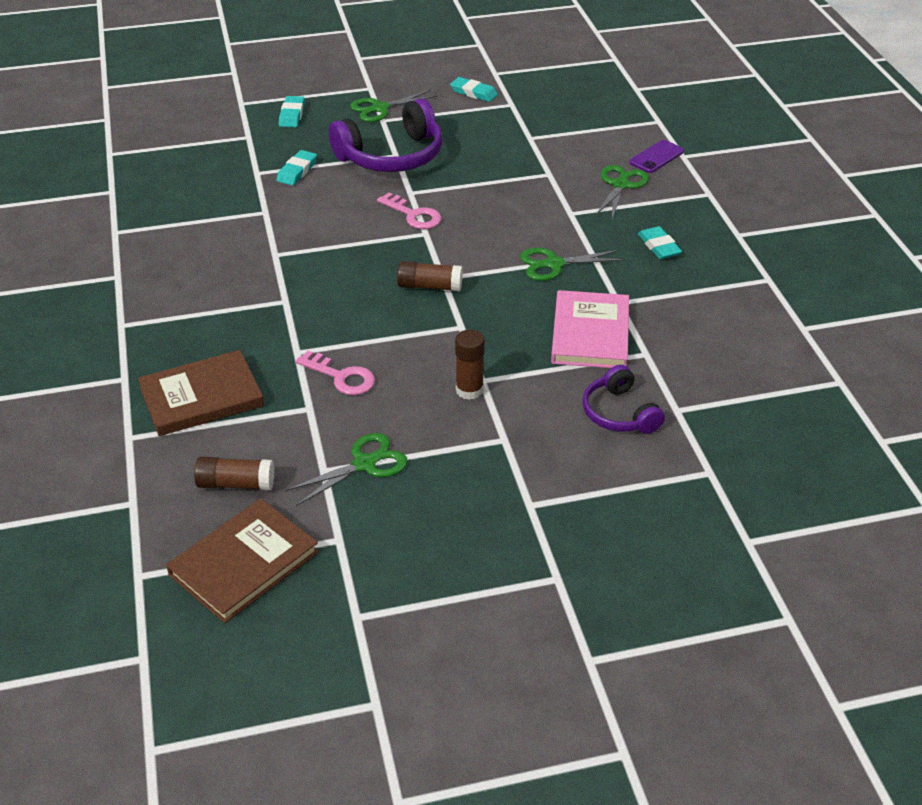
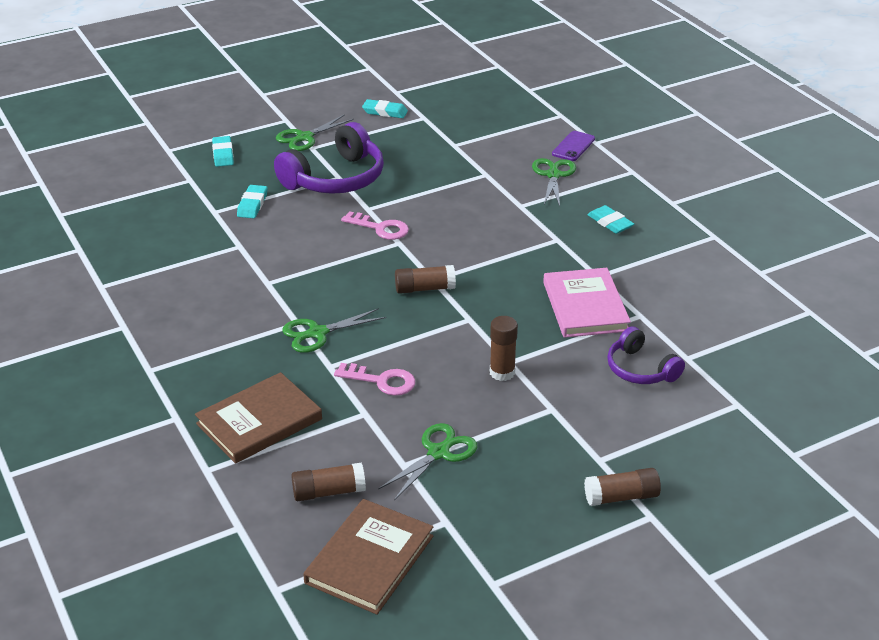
camera: 15 degrees left, 5 degrees down
(535, 550) = (621, 497): none -> brown glue stick
(554, 264) = (526, 252): green scissors -> green scissors (318, 333)

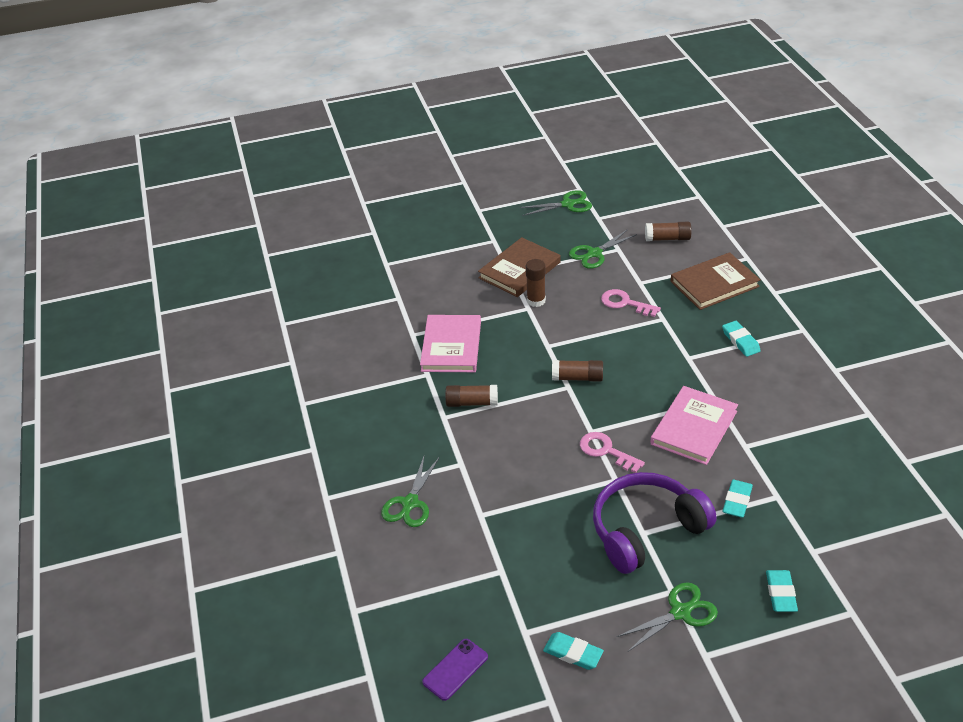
camera: 165 degrees left, 5 degrees up
(292, 255) = (694, 428): none -> pink book
(318, 333) = (671, 346): green scissors -> green scissors (567, 204)
(369, 559) = (645, 204): brown book -> brown book (519, 270)
(573, 146) = (367, 547): purple phone -> purple phone (455, 669)
(610, 223) = (386, 430): turquoise eraser -> turquoise eraser (740, 341)
(621, 497) = (490, 220): brown glue stick -> brown glue stick (472, 403)
(640, 369) = (436, 293): purple headphones -> none

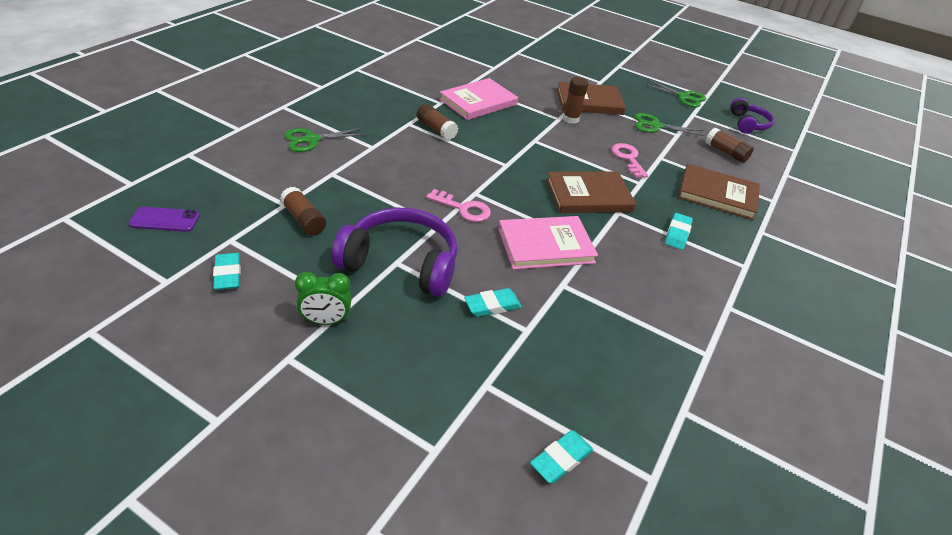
camera: 40 degrees right, 0 degrees up
(577, 378) = (521, 165): brown glue stick -> brown glue stick (303, 220)
(606, 451) = (463, 208): pink key -> pink key turned 120 degrees clockwise
(641, 195) = (748, 124): none -> purple headphones
(653, 361) = (588, 196): none -> brown book
(680, 612) = (326, 321): green scissors -> green clock
(781, 593) = (410, 382): turquoise eraser -> turquoise eraser (561, 459)

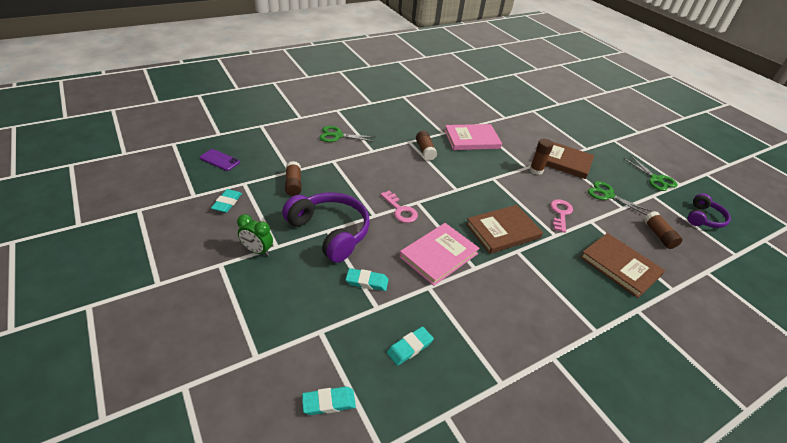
camera: 30 degrees right, 0 degrees up
(545, 245) = (438, 255): pink book -> pink book turned 60 degrees counterclockwise
(588, 196) = (503, 231): brown book -> brown book turned 45 degrees counterclockwise
(677, 234) = (555, 284): turquoise eraser -> turquoise eraser (409, 347)

